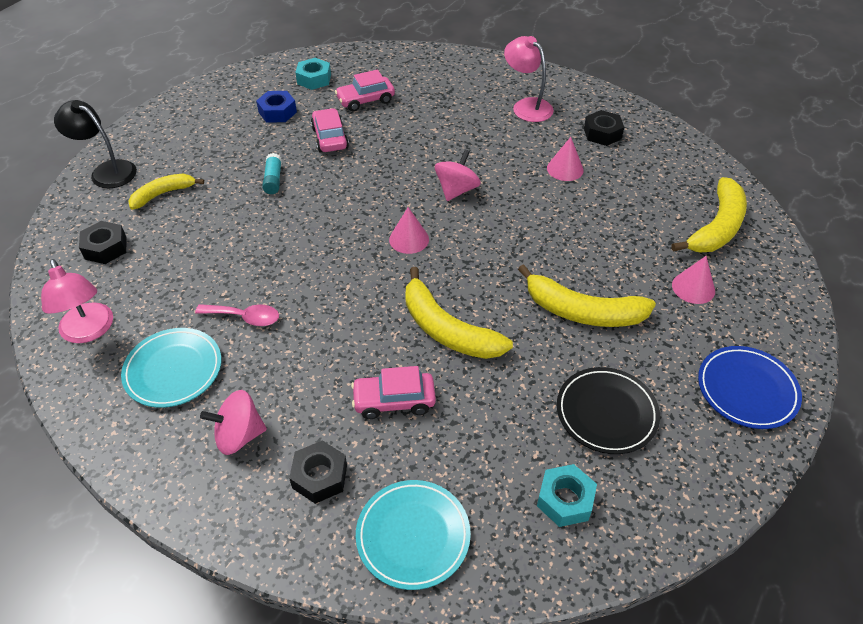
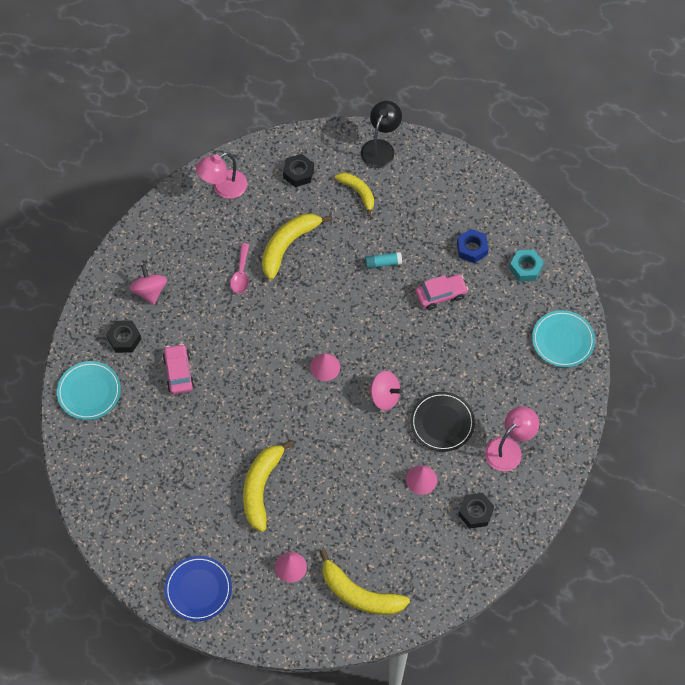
camera: 85 degrees right, 15 degrees up
(173, 370) = (195, 244): turquoise plate -> turquoise plate (562, 340)
(365, 100) = (499, 314): pink car -> none
(447, 329) = (238, 399): yellow banana -> yellow banana (288, 245)
(565, 500) = (113, 472): turquoise nut -> none
(606, 413) = (175, 498): black plate -> black plate (442, 423)

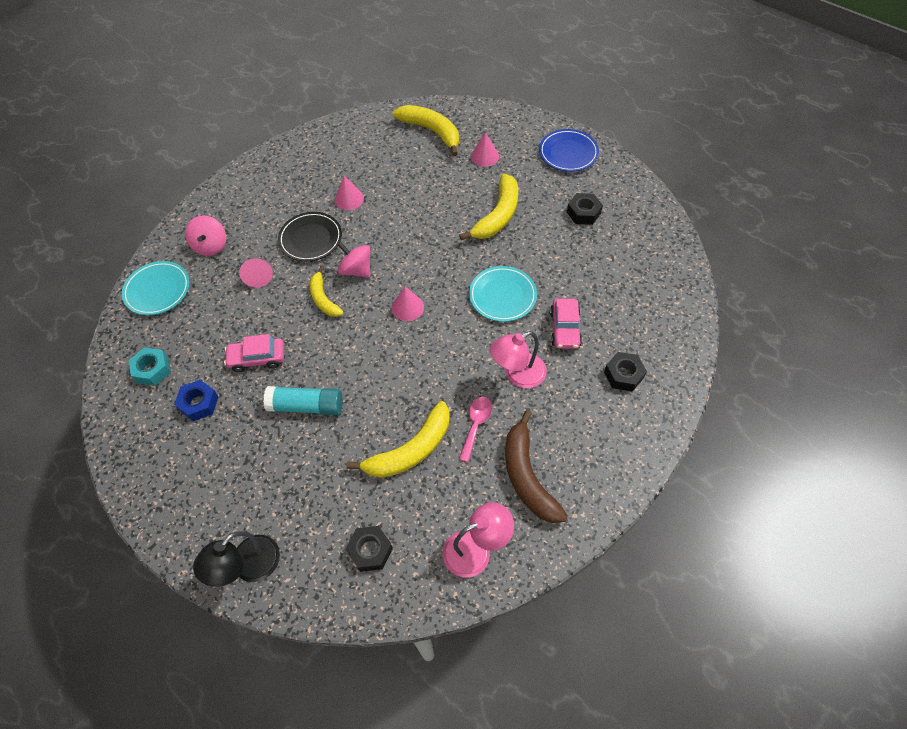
camera: 165 degrees left, 5 degrees down
(89, 392) = (665, 326): turquoise plate -> turquoise plate (502, 296)
(150, 291) = (589, 425): pink spinning top -> pink spinning top (211, 246)
(194, 243) = (527, 476): none -> brown banana
(358, 192) = (302, 504): yellow banana -> yellow banana (323, 299)
(383, 263) = (306, 406): turquoise glue stick -> turquoise glue stick, size x1.68
(475, 372) = (259, 276): none -> pink cone
(475, 512) = (312, 169): black nut -> black nut (583, 213)
(509, 449) = (259, 209): pink lamp -> pink lamp (517, 375)

